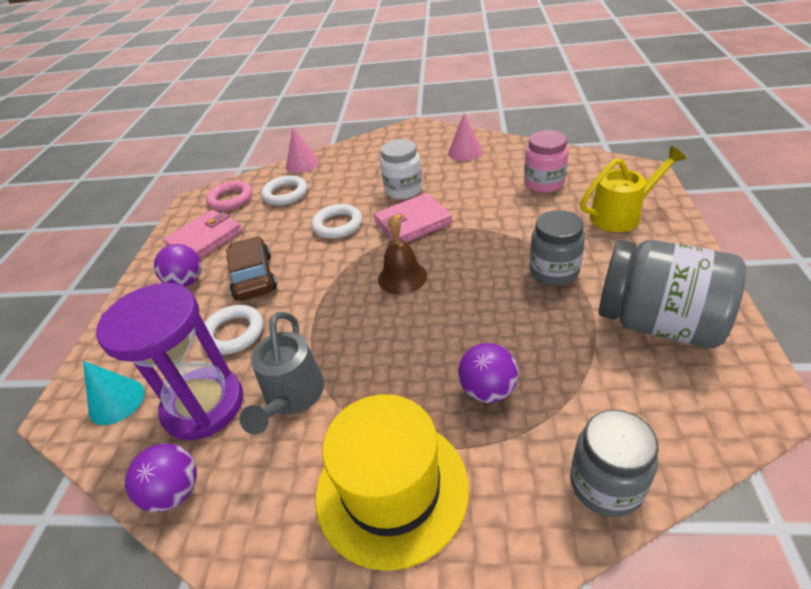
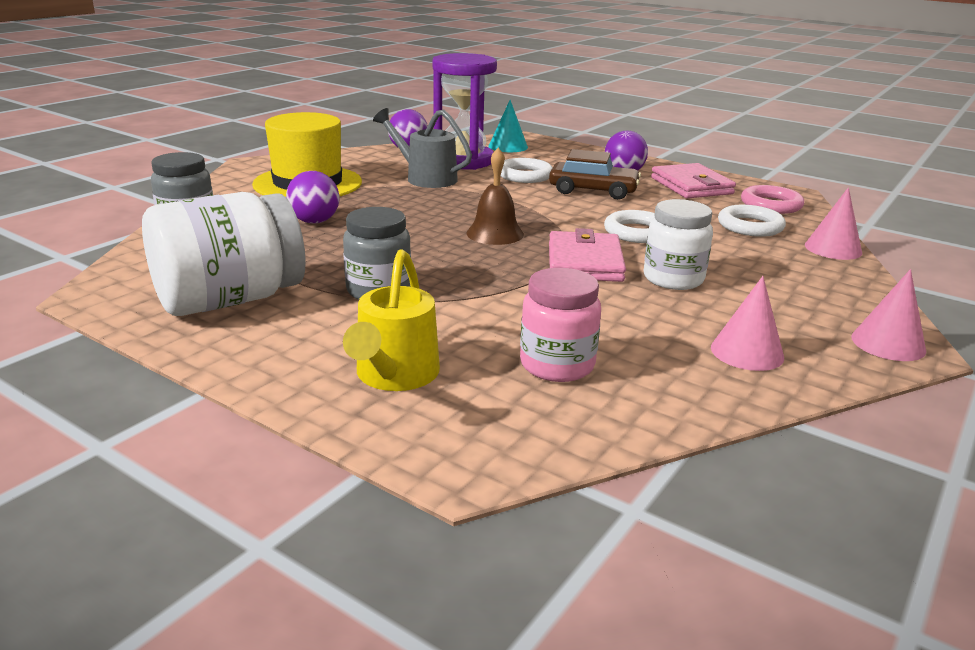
camera: 115 degrees right, 15 degrees down
(414, 131) = (888, 343): none -> pink cone
(658, 323) = (229, 300): grey jar -> white jar

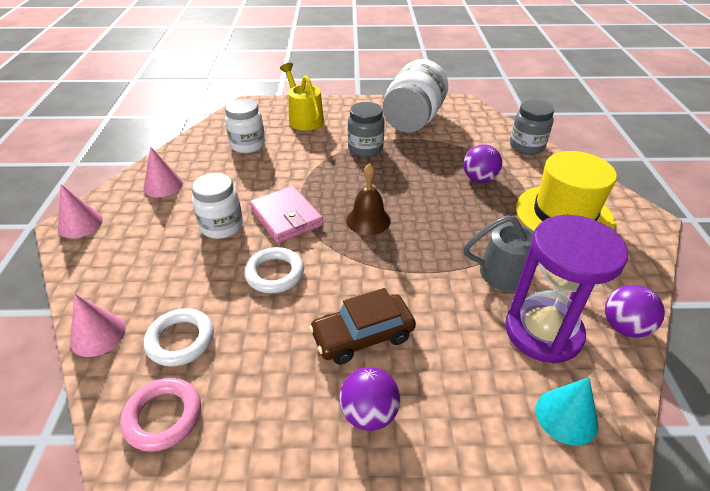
camera: 145 degrees right, 15 degrees up
(524, 175) = (452, 332): white ring -> none
(557, 365) = (248, 145): pink jar -> white jar
(691, 186) = (272, 421): pink wallet -> none

